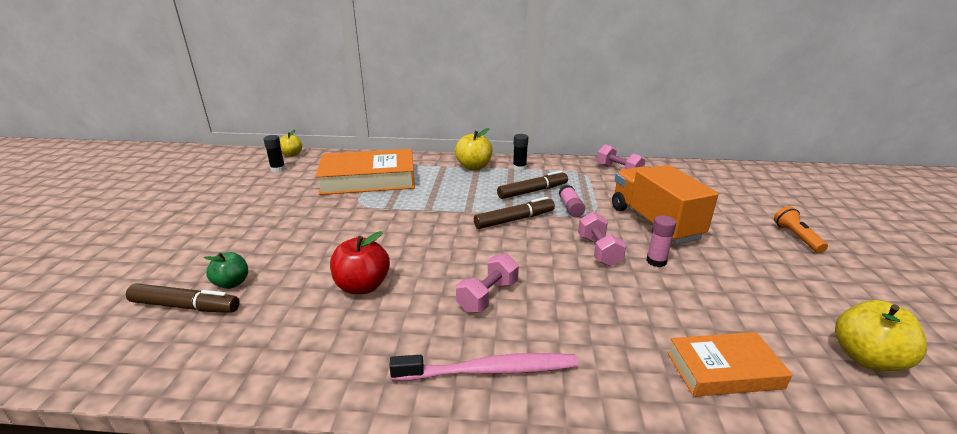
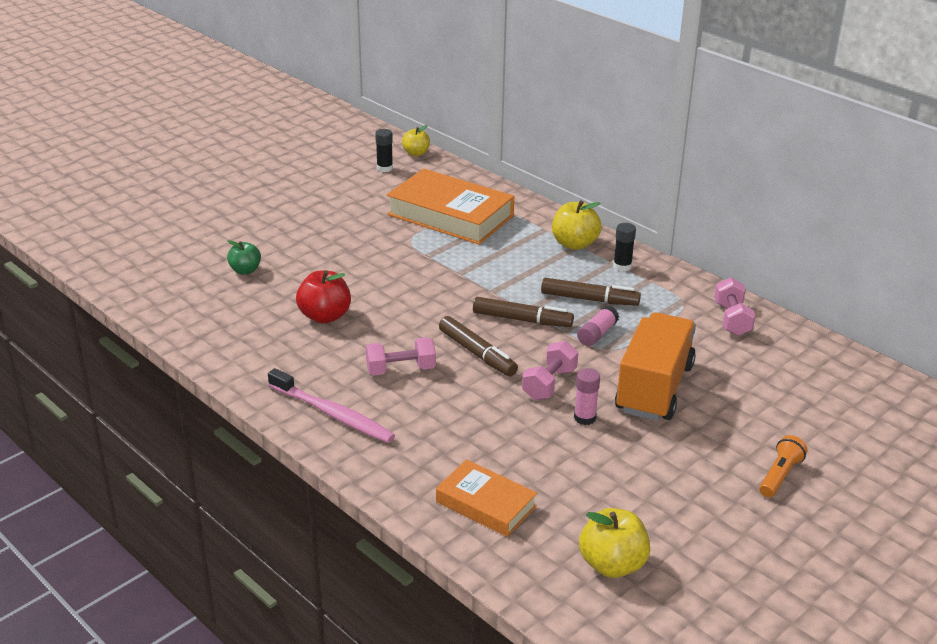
camera: 40 degrees right, 5 degrees up
(186, 306) = (204, 274): brown marker -> brown marker (477, 353)

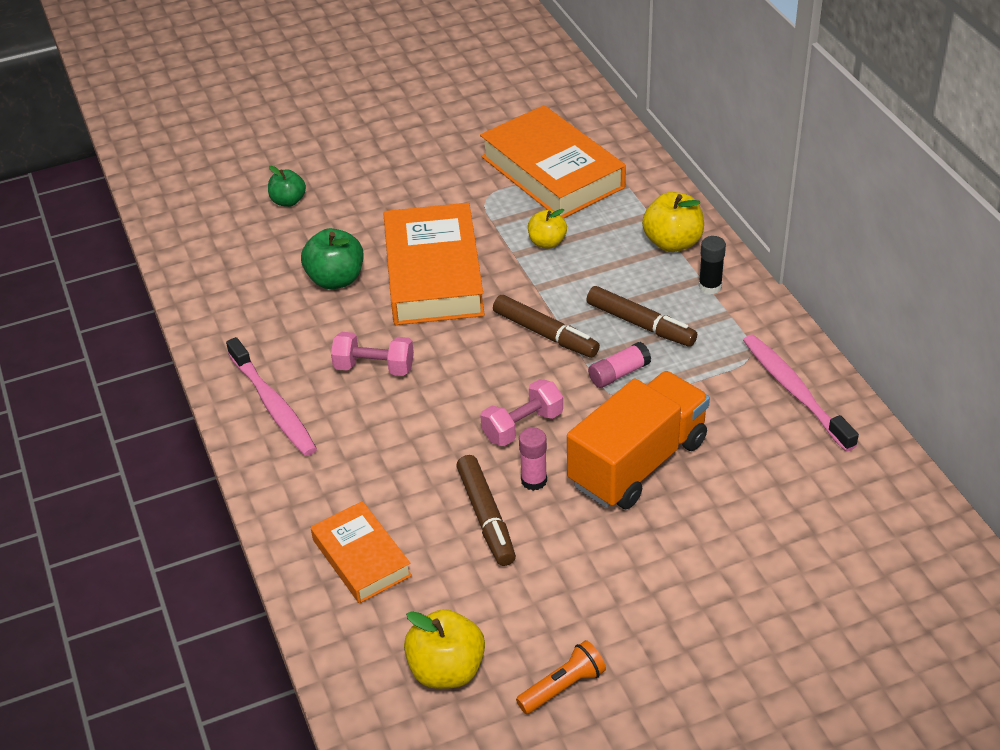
camera: 25 degrees right, 10 degrees up
(325, 316) = (336, 279): red apple -> green apple
(384, 168) = (517, 91): black glue stick -> none
(404, 297) = (433, 274): none -> orange book
(416, 153) = (566, 76): yellow apple -> yellow apple (547, 242)
(477, 353) = (468, 367): brown marker -> brown marker (486, 517)
(732, 319) = (795, 392): pink dumbbell -> pink toothbrush
(780, 475) = (708, 616): orange flashlight -> orange flashlight (563, 687)

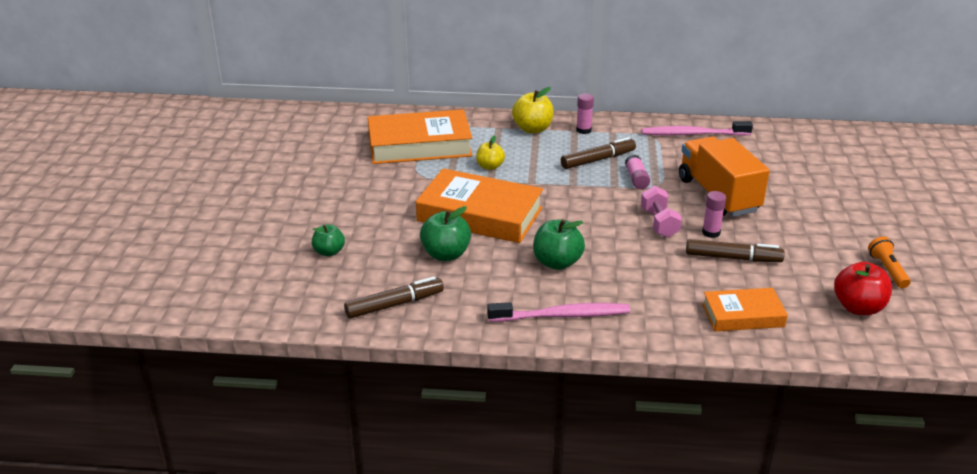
camera: 65 degrees left, 10 degrees down
(374, 367) = (557, 262): pink dumbbell -> green apple
(446, 670) = (858, 307): yellow apple -> red apple
(545, 334) = (579, 192): brown marker -> brown marker (394, 304)
(710, 286) = (583, 130): black glue stick -> pink glue stick

